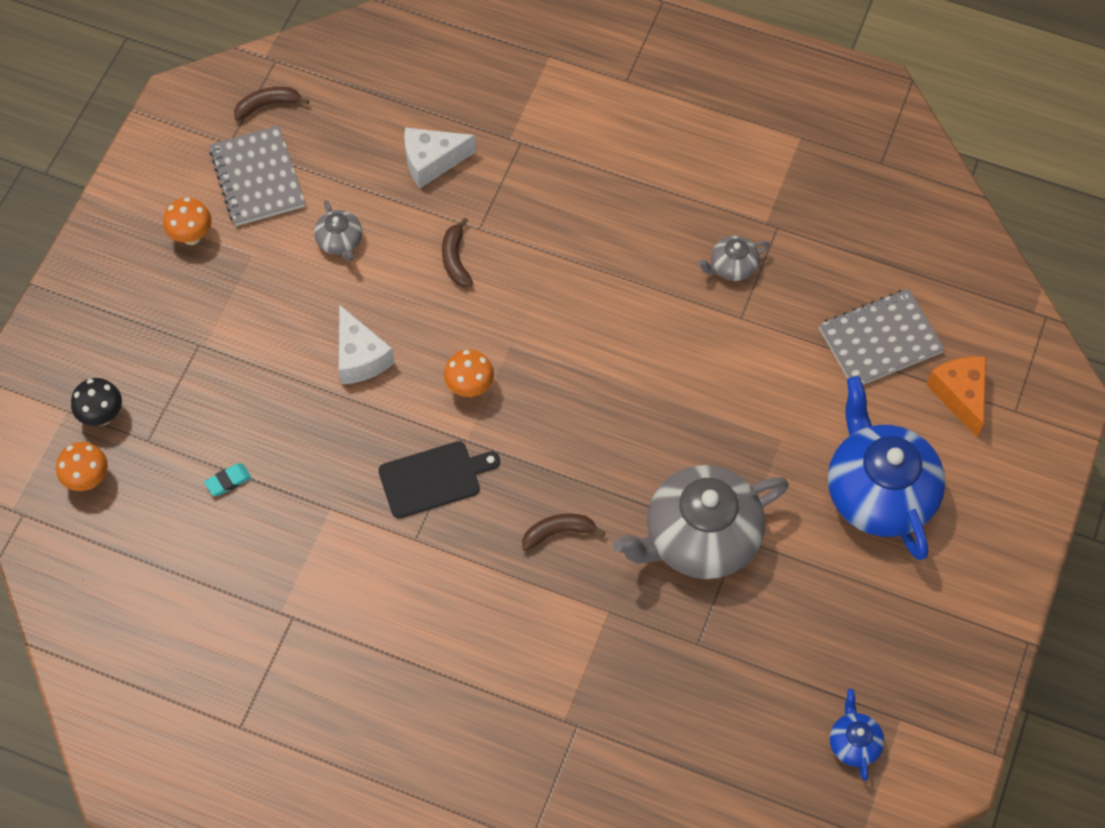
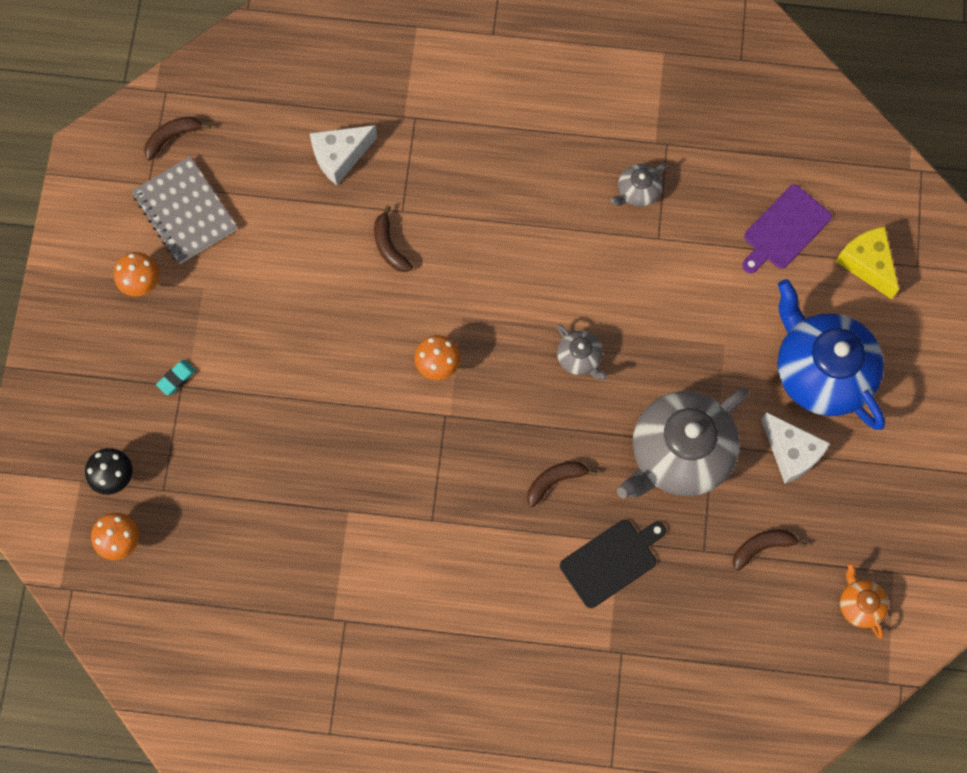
camera: 15 degrees left, 10 degrees up
(228, 481) = (248, 509): turquoise eraser -> turquoise eraser (176, 378)
(340, 241) = (279, 255): grey teapot -> grey teapot (579, 358)
(360, 357) = (331, 362): white cheese -> white cheese (791, 452)
(433, 479) = (431, 459): black cutting board -> black cutting board (611, 561)
(762, 656) = (762, 547): none -> brown banana
(854, 743) = (859, 604): blue teapot -> orange teapot
(880, 340) = (784, 229): grey notebook -> purple cutting board
(960, 395) = (866, 264): orange cheese -> yellow cheese

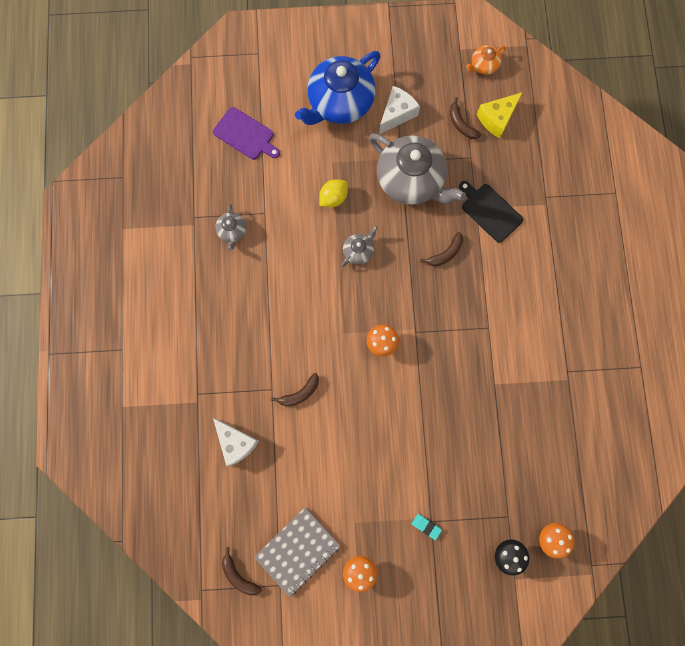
camera: 100 degrees left, 5 degrees up
(555, 481) = (445, 253): brown banana -> brown banana turned 90 degrees counterclockwise
(637, 191) = (232, 231): grey teapot -> grey teapot turned 45 degrees clockwise
(667, 336) = (333, 198): none -> yellow lemon
(866, 264) = (261, 83): yellow cheese -> yellow cheese (497, 118)

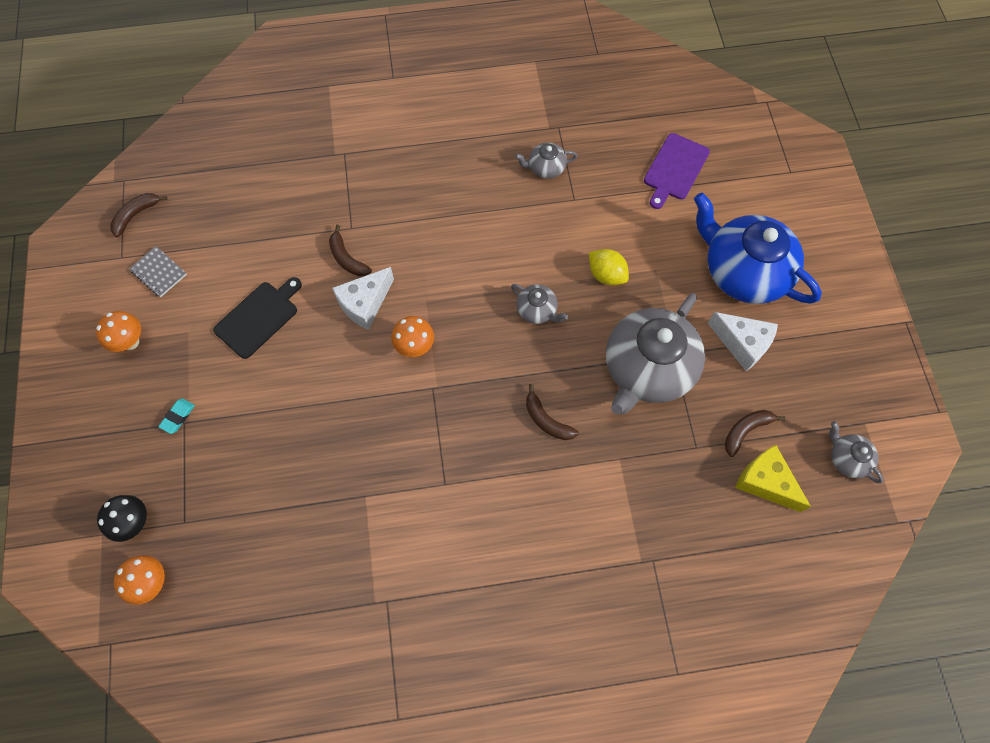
camera: 85 degrees right, 10 degrees down
(236, 443) = (287, 197): white cheese -> white cheese (365, 304)
(297, 551) = (159, 272): grey notebook -> grey notebook, size x0.56
(483, 65) = (847, 458): orange teapot -> grey teapot
(490, 211) = (618, 478): black cutting board -> black cutting board (259, 317)

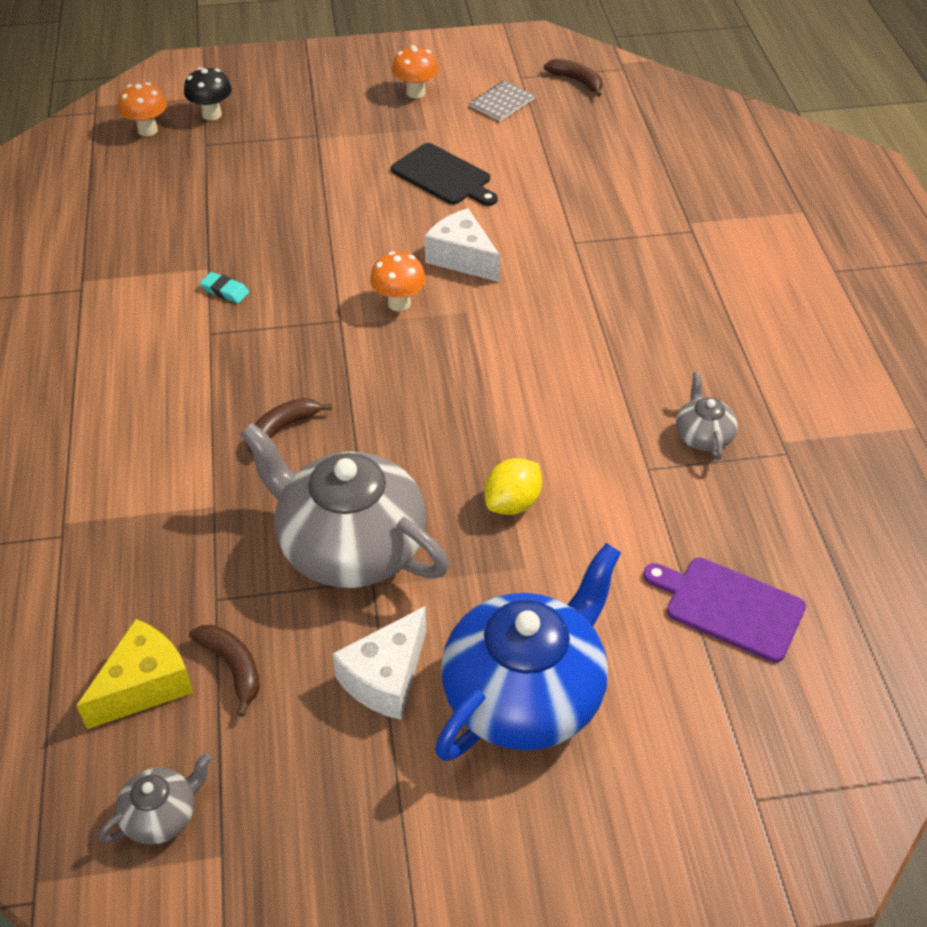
camera: 90 degrees right, 20 degrees down
(178, 417) = (324, 130): turquoise eraser -> turquoise eraser (225, 290)
(347, 258) = (528, 240): brown banana -> none
(537, 310) = (451, 422): grey teapot -> none

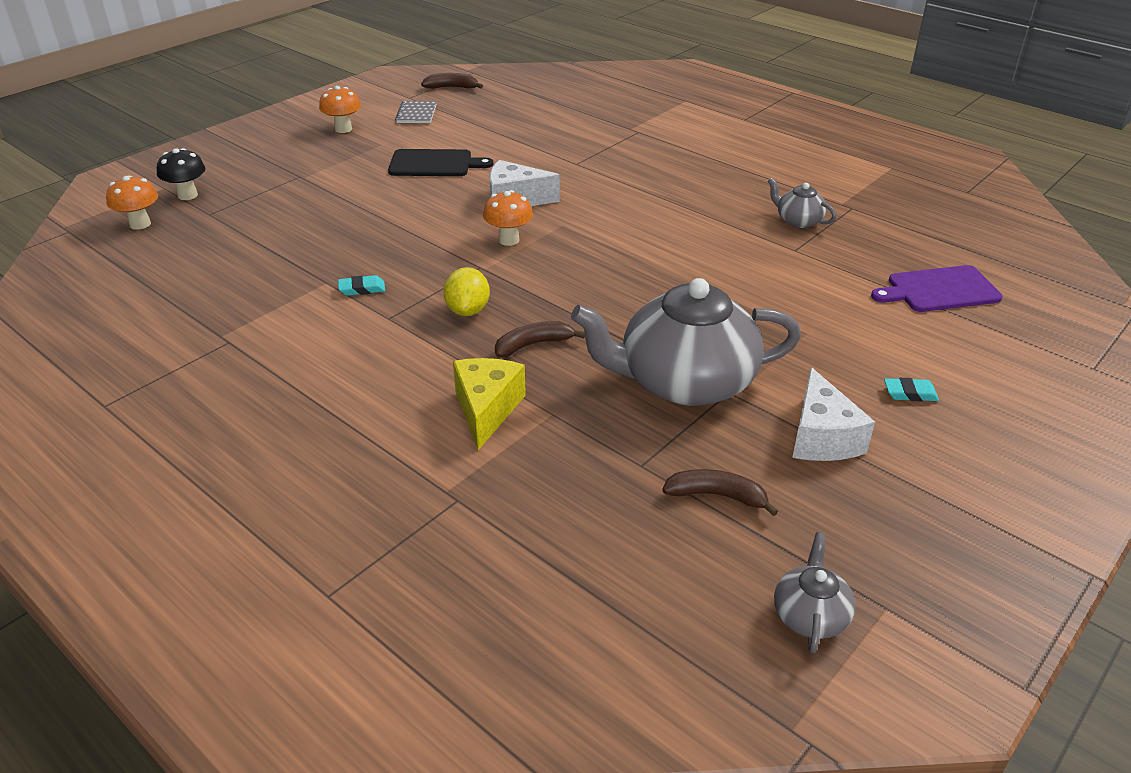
camera: 40 degrees left, 10 degrees down
(145, 685) = (672, 548): yellow cheese -> yellow cheese (486, 409)
(281, 429) = (533, 345): brown banana -> brown banana turned 60 degrees clockwise
(512, 503) = (748, 305): yellow lemon -> yellow lemon (468, 310)
(526, 693) = (910, 393): blue teapot -> turquoise eraser

